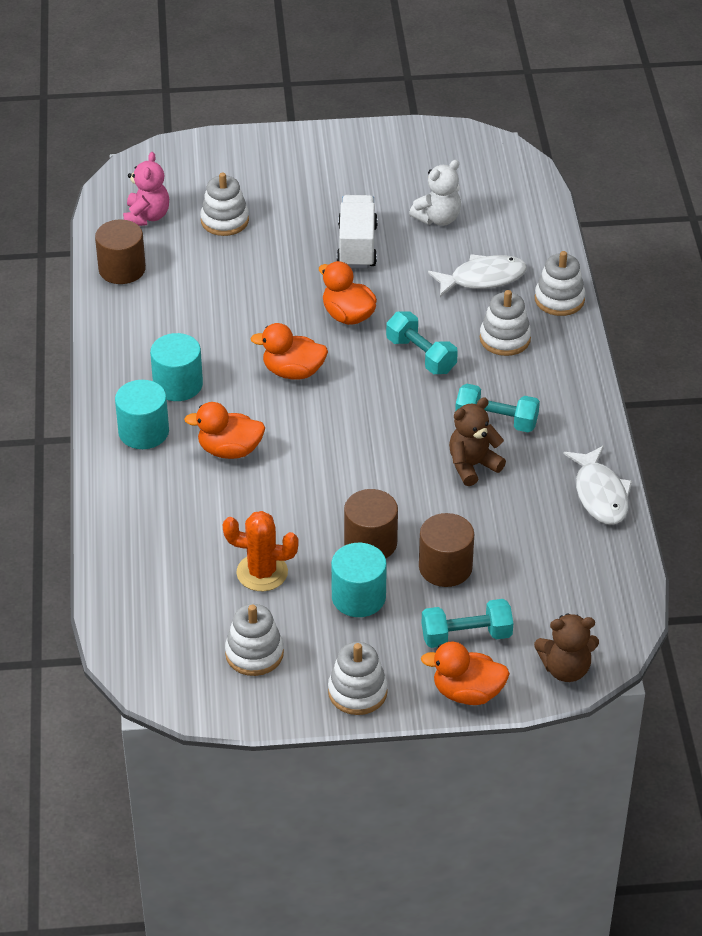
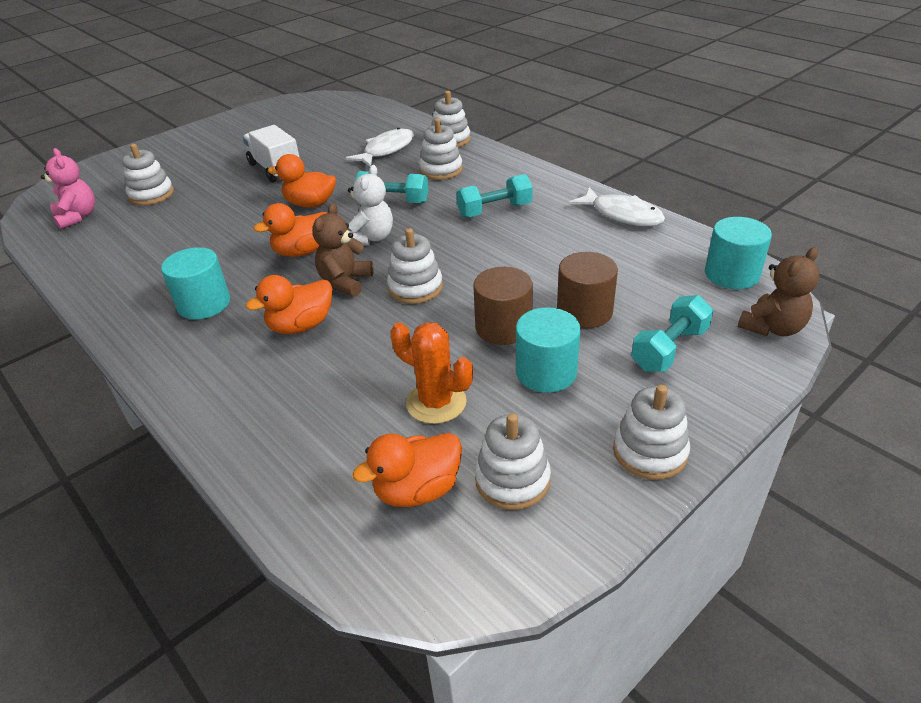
camera: 35 degrees left, 5 degrees down
(122, 269) = (79, 254): brown cylinder -> none
(143, 432) = (200, 352): turquoise cylinder -> turquoise cylinder (731, 274)
(262, 572) = (436, 402): orange cactus -> orange cactus turned 60 degrees clockwise
(344, 465) = (415, 288): none -> white stacking toy
(438, 218) = (319, 137): white teddy bear -> white teddy bear (371, 238)
(467, 693) = (734, 391): orange duck -> orange duck (417, 490)
(472, 465) = (514, 241): brown teddy bear -> brown teddy bear (345, 282)

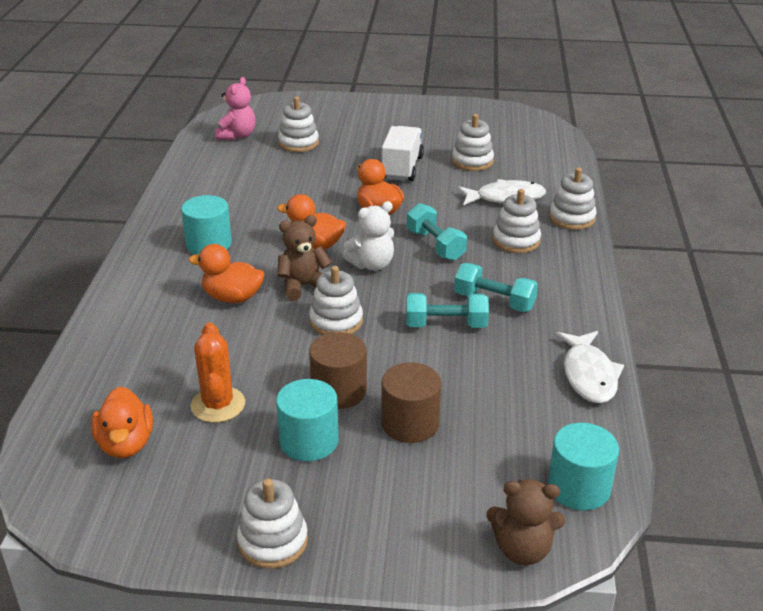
camera: 45 degrees right, 5 degrees down
(417, 490) = (126, 444): orange duck -> orange duck turned 120 degrees counterclockwise
(512, 480) = (175, 483): white stacking toy -> white stacking toy (472, 161)
(669, 349) = (414, 496): turquoise dumbbell -> turquoise dumbbell (446, 325)

